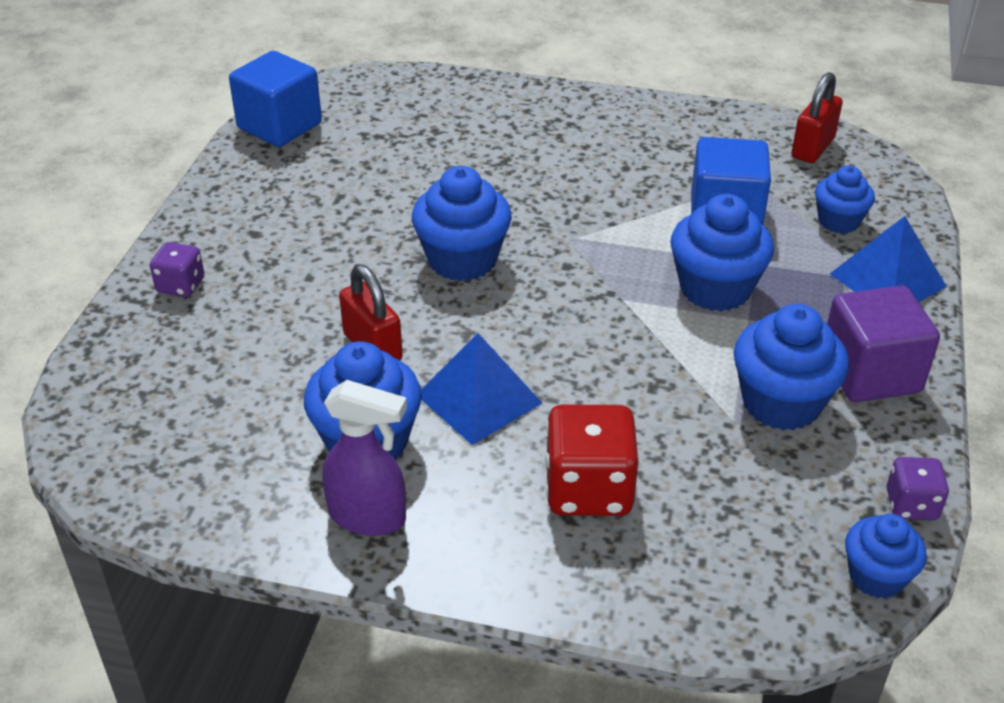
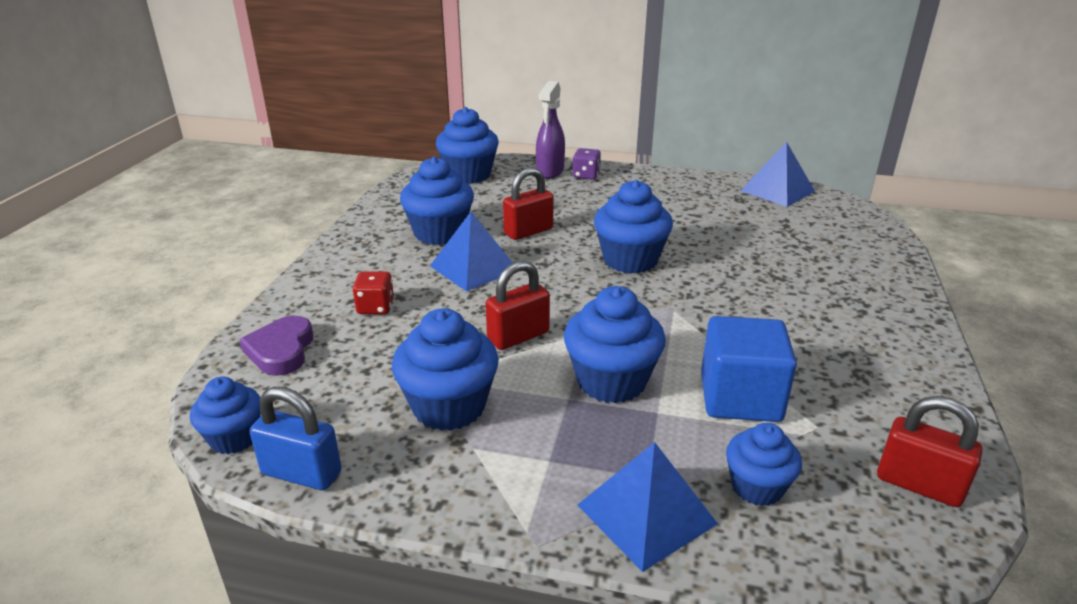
camera: 90 degrees right, 10 degrees down
(137, 421) = (469, 175): none -> blue cupcake
(279, 126) = (777, 191): blue cube -> blue pyramid
(368, 517) = (377, 236): purple spray bottle -> purple spray bottle (550, 172)
(588, 489) = (375, 307): red dice -> red dice, size x0.56
(643, 354) = (518, 336): none -> red padlock
(702, 572) = (281, 350): none -> purple heart
(870, 373) = (484, 473): purple cube -> none
(911, 505) = (301, 473): purple dice -> blue padlock

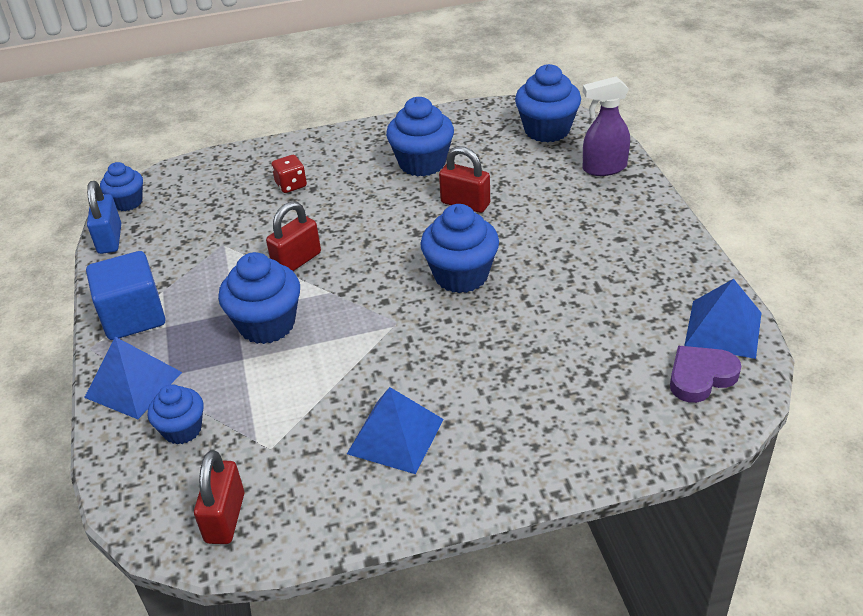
camera: 65 degrees right, 10 degrees up
(281, 350) = (217, 175): purple heart -> purple heart (700, 376)
(449, 407) = (197, 264): blue cupcake -> none
(473, 267) = (380, 202): blue pyramid -> blue pyramid (395, 436)
(518, 336) = (297, 261): red padlock -> red padlock turned 75 degrees counterclockwise
(586, 175) = (618, 191): purple dice -> none
(740, 398) = (284, 396): blue cube -> blue cube (133, 316)

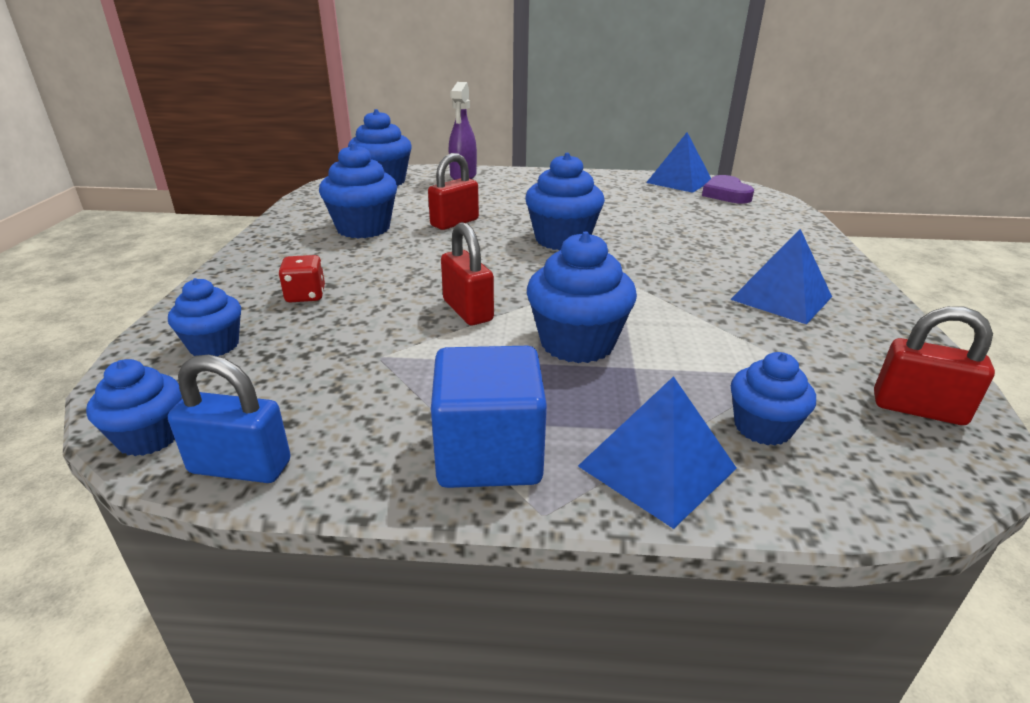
camera: 75 degrees left, 10 degrees down
(216, 180) = (214, 345): none -> blue cupcake

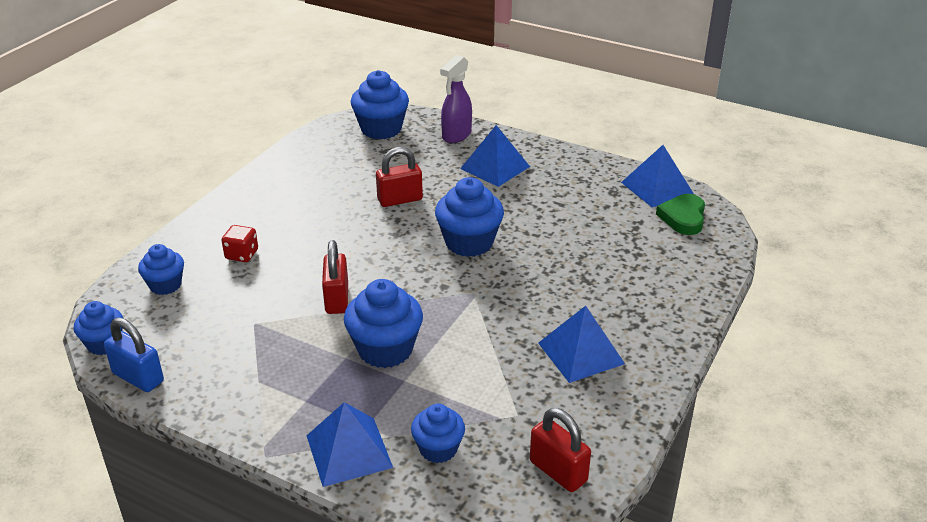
camera: 25 degrees right, 5 degrees up
(363, 228) = (325, 190): blue cupcake -> none
(489, 454) = (265, 412): blue cube -> none
(524, 189) = (495, 167): none -> blue pyramid
(726, 194) = (683, 217): purple heart -> green heart

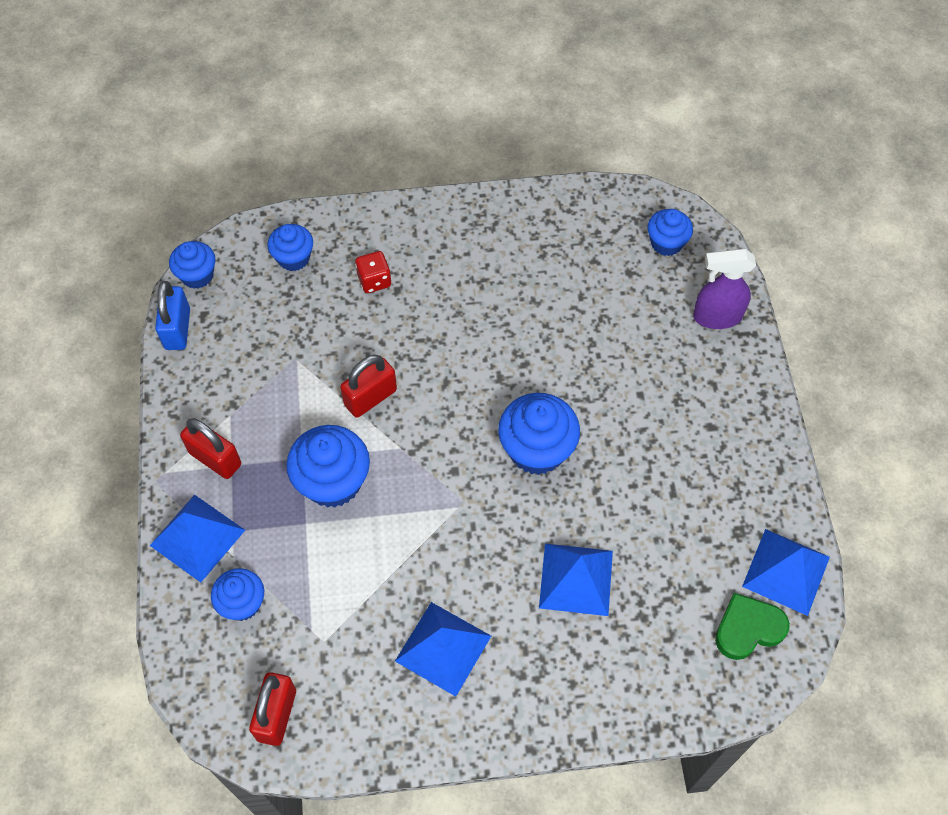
camera: 55 degrees right, 25 degrees up
(381, 129) = (666, 243): blue cupcake -> blue cupcake, size x0.62
(400, 200) = (557, 344): red padlock -> red padlock (215, 458)
(495, 167) = (687, 390): blue pyramid -> blue pyramid (576, 579)

